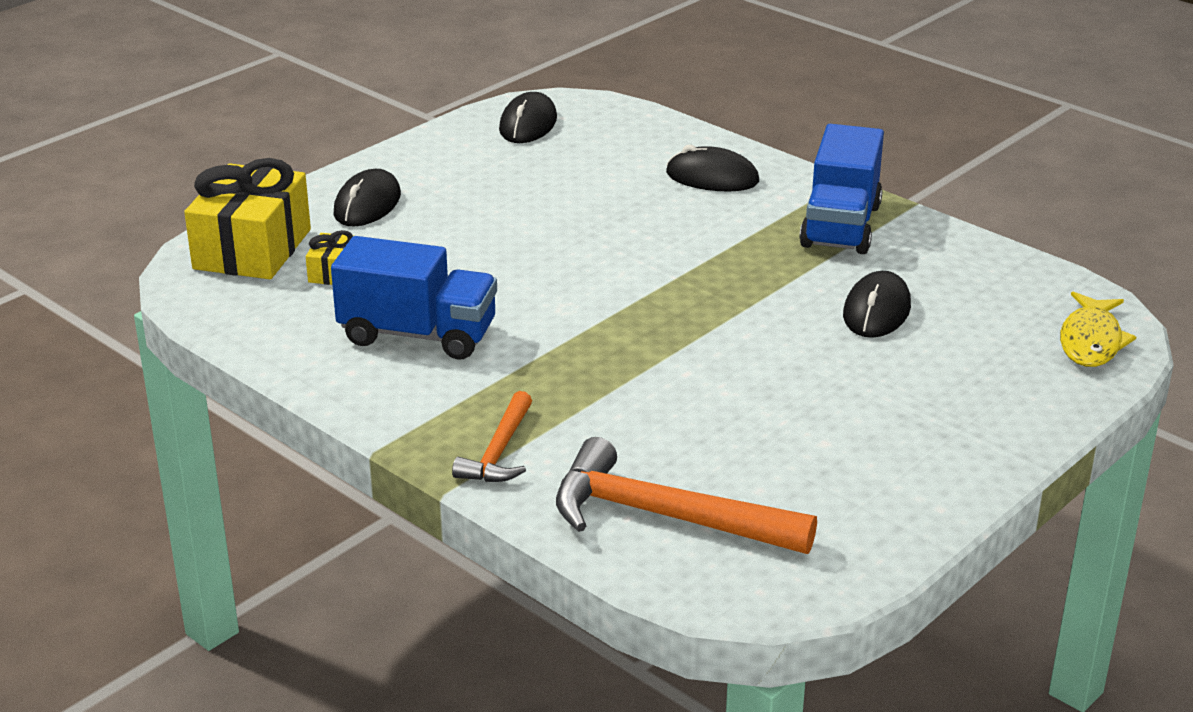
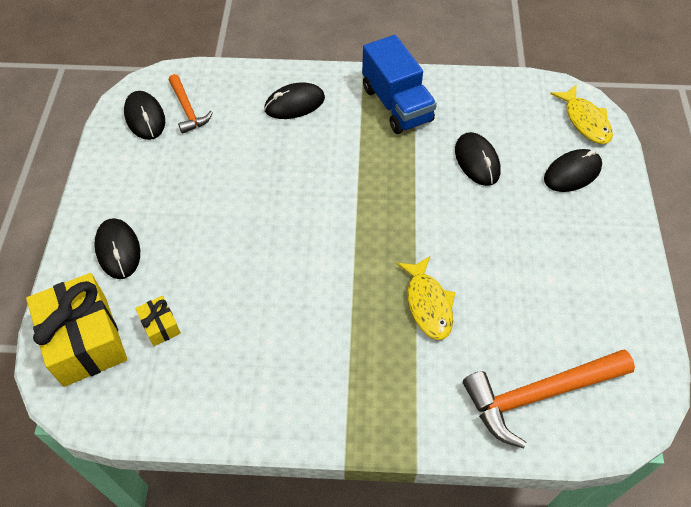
camera: 40 degrees left, 25 degrees up
(418, 335) = (268, 345): blue truck -> none
(499, 451) = (411, 410): orange hammer -> orange hammer (187, 109)
(638, 389) = (428, 304): none -> yellow fish
(997, 375) = (572, 173): none -> black mouse

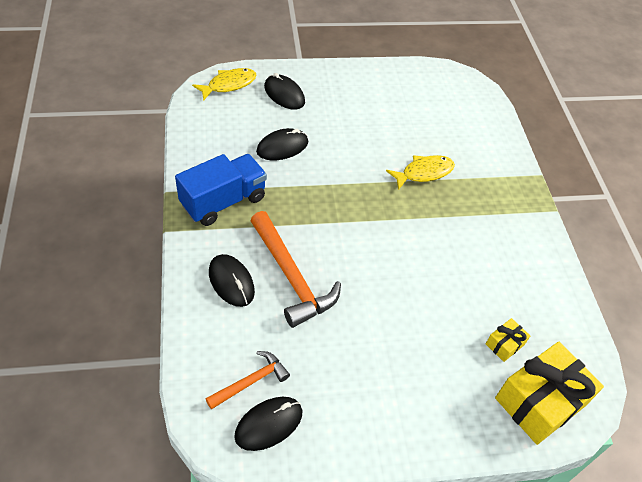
camera: 105 degrees left, 5 degrees down
(118, 250) = (443, 401): black mouse -> none
(539, 395) = (469, 118): orange hammer -> orange hammer (291, 276)

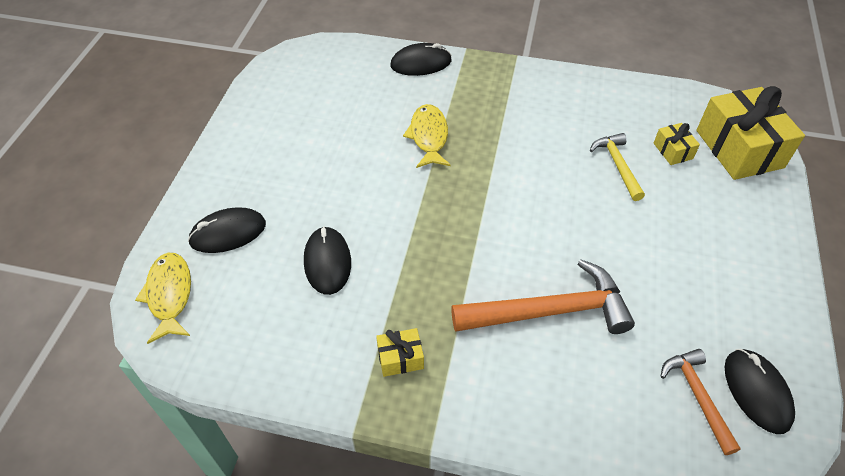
camera: 65 degrees left, 0 degrees up
(223, 201) = (400, 358): blue truck -> yellow gift
(231, 282) = (543, 382): black mouse -> black mouse (421, 63)
(462, 303) = (617, 166): none -> yellow hammer

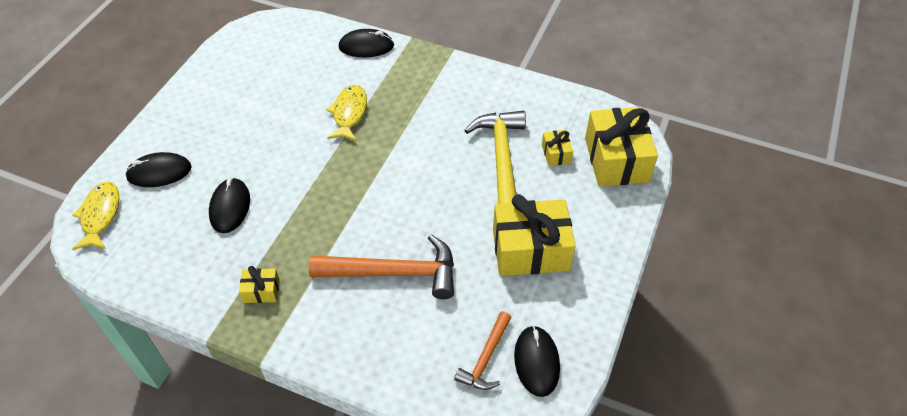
camera: 10 degrees right, 0 degrees up
(617, 166) = (501, 160): yellow hammer -> yellow hammer, size x1.77
(692, 261) = (530, 250): none -> yellow gift
(697, 397) = (486, 358): orange hammer -> orange hammer turned 150 degrees counterclockwise

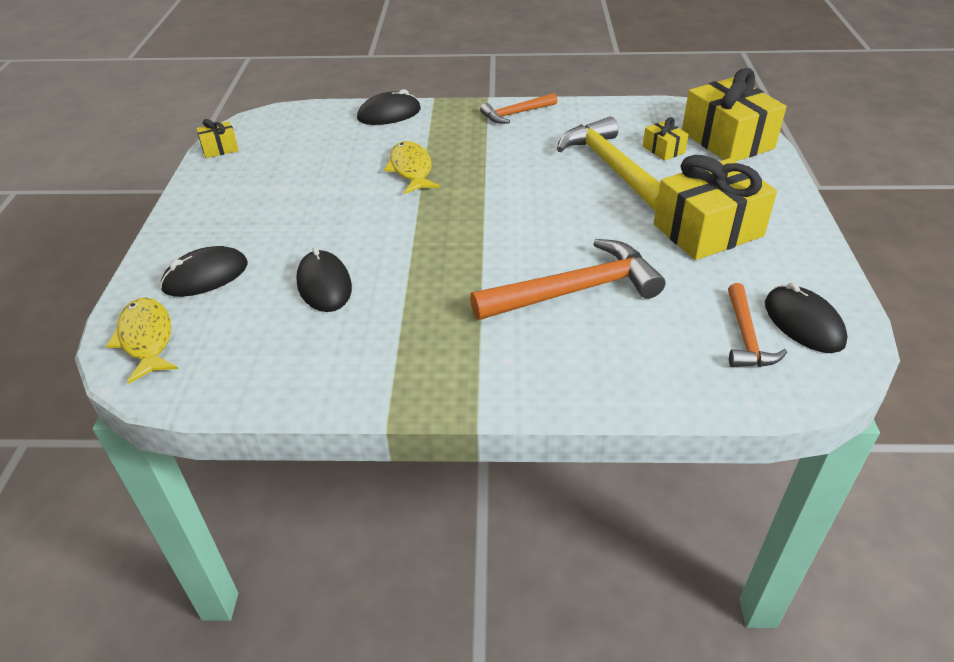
camera: 20 degrees left, 10 degrees down
(261, 291) = (424, 353): yellow gift -> yellow gift (220, 148)
(464, 76) = (516, 114): none -> orange hammer

